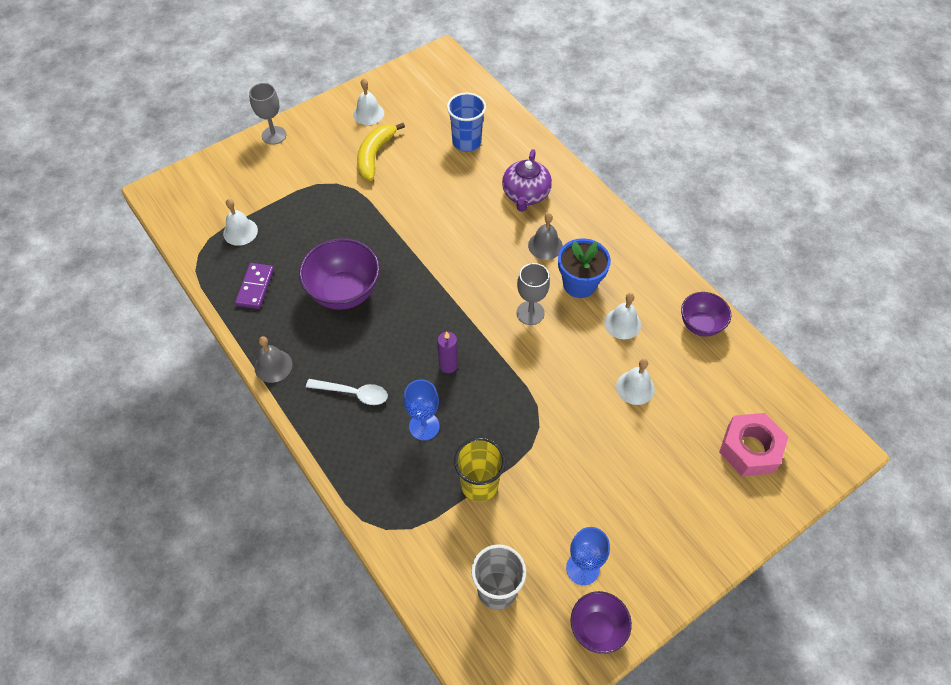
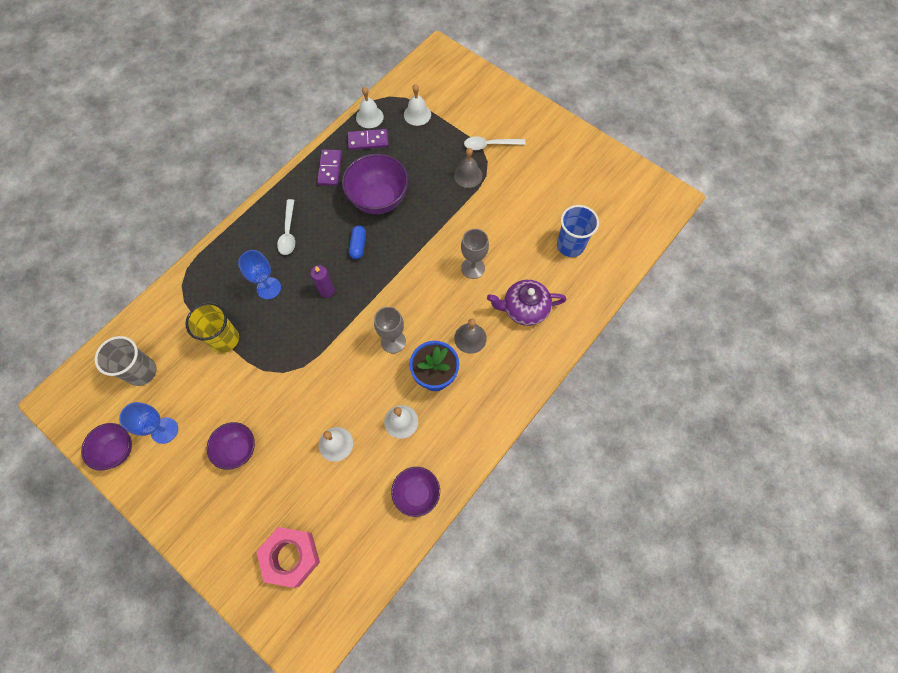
camera: 75 degrees right, 10 degrees up
(273, 366) = (301, 174): grey bell -> grey bell (468, 175)
(274, 135) = (523, 103): grey goblet -> grey goblet (473, 268)
(278, 334) = (330, 169): none -> purple domino
(316, 176) = (489, 145): none -> white spoon
(368, 113) = (574, 161): white bell -> white bell (369, 117)
(375, 155) = (527, 180): yellow banana -> none
(399, 323) = (358, 246): none -> blue capsule
(623, 487) = (238, 449): none -> purple bowl

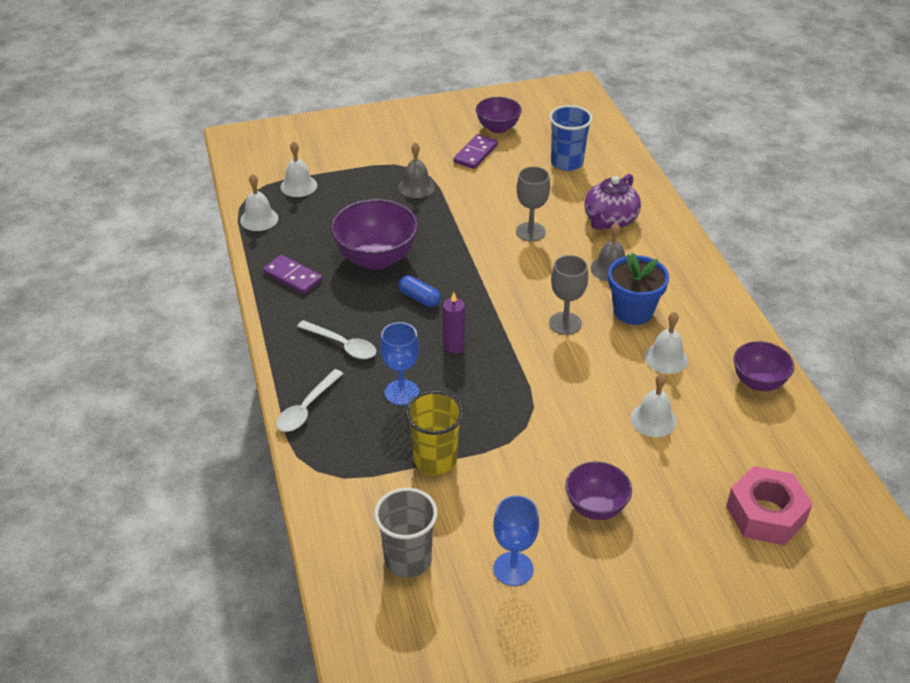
camera: 55 degrees left, 25 degrees down
(117, 450) = (503, 630): purple bowl -> purple bowl (498, 128)
(368, 141) = (290, 233): purple domino -> purple domino (475, 154)
(489, 145) = (396, 158): white spoon -> white spoon (306, 408)

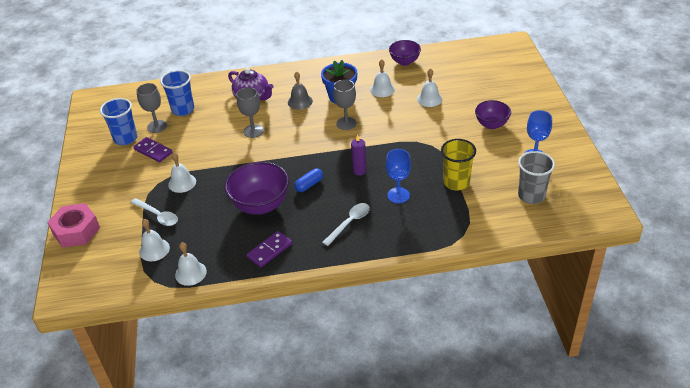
camera: 80 degrees left, 0 degrees up
(306, 408) = (408, 240): white spoon -> white spoon (158, 216)
(416, 187) = (182, 183): grey bell -> white bell
(498, 128) = (125, 138): purple bowl -> blue cup
(526, 148) = (157, 126): none -> grey goblet
(766, 514) = (495, 72): pink nut -> pink nut (76, 231)

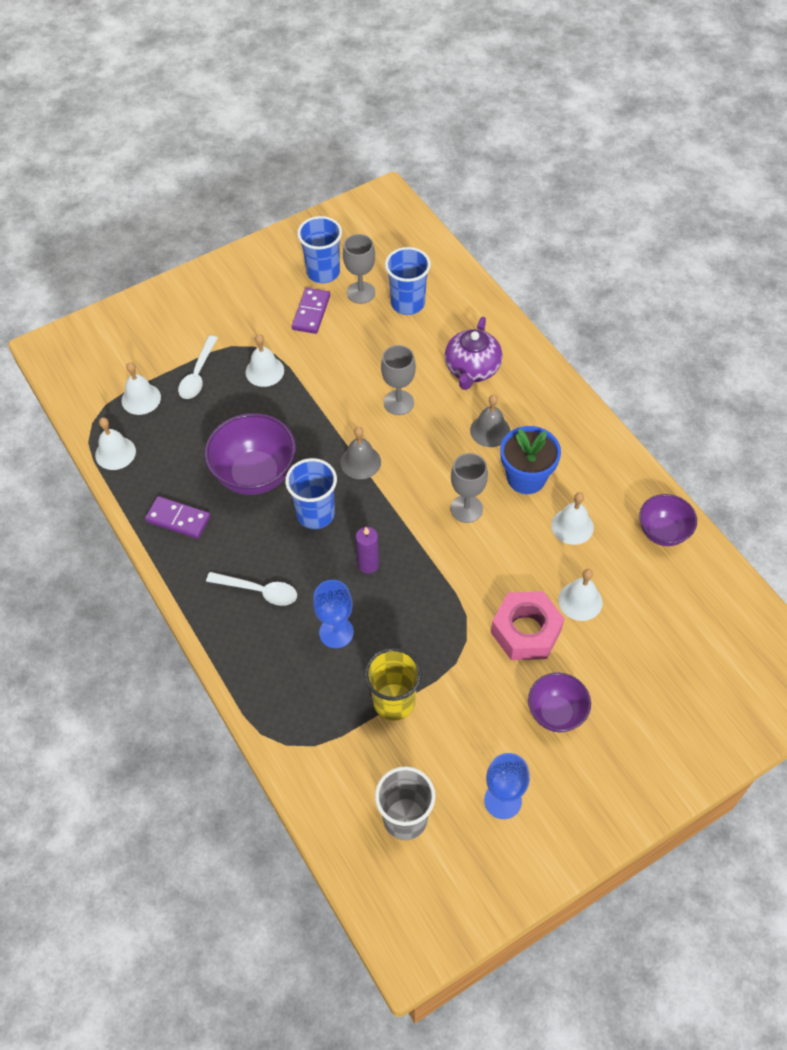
camera: 65 degrees right, 15 degrees up
(76, 231) = (146, 309): pink nut -> pink nut (526, 631)
(284, 157) = (360, 462): none -> grey bell
(309, 185) = (315, 514): blue capsule -> blue cup

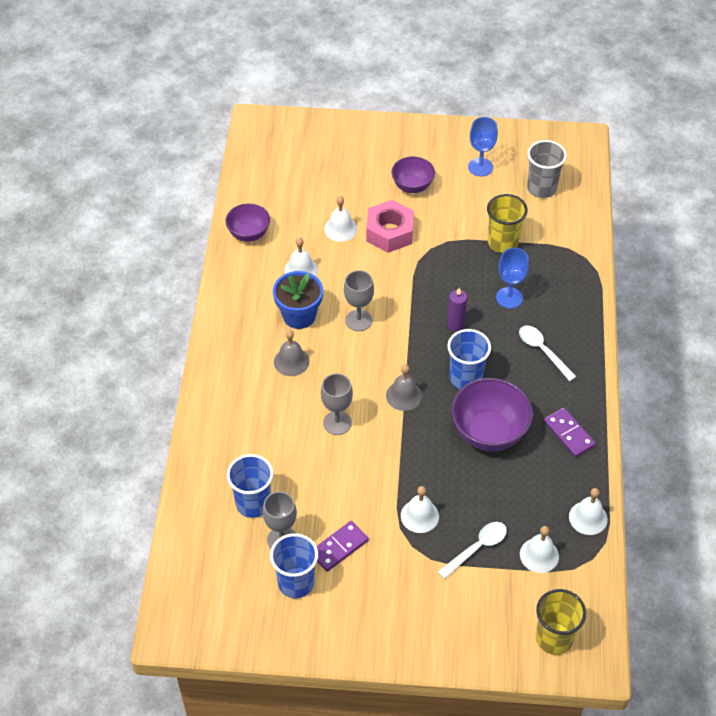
camera: 145 degrees left, 5 degrees down
(91, 346) = (554, 638): none -> yellow cup
(472, 369) = (258, 414): purple teapot -> none

